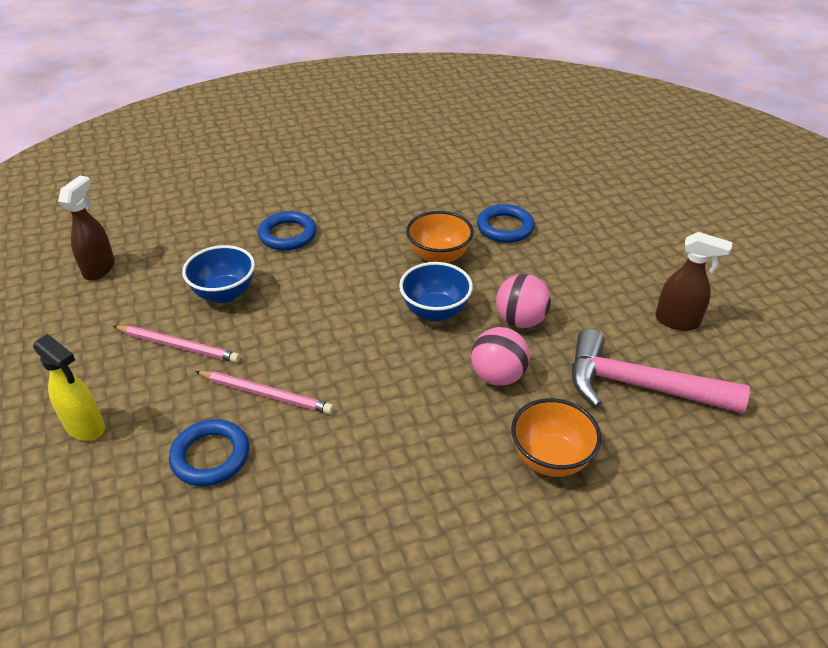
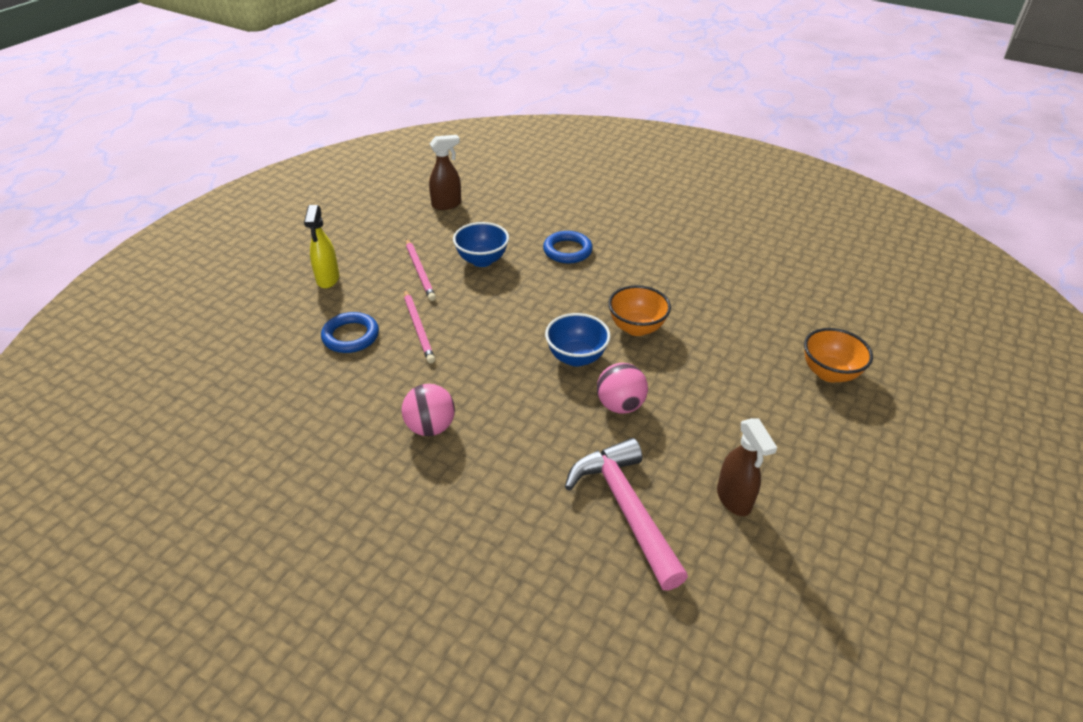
camera: 50 degrees right, 0 degrees up
(498, 376) = (548, 423): pink ball -> pink ball (430, 427)
(505, 227) = (716, 342): blue ring -> none
(550, 459) = (496, 491): orange bowl -> orange bowl (829, 373)

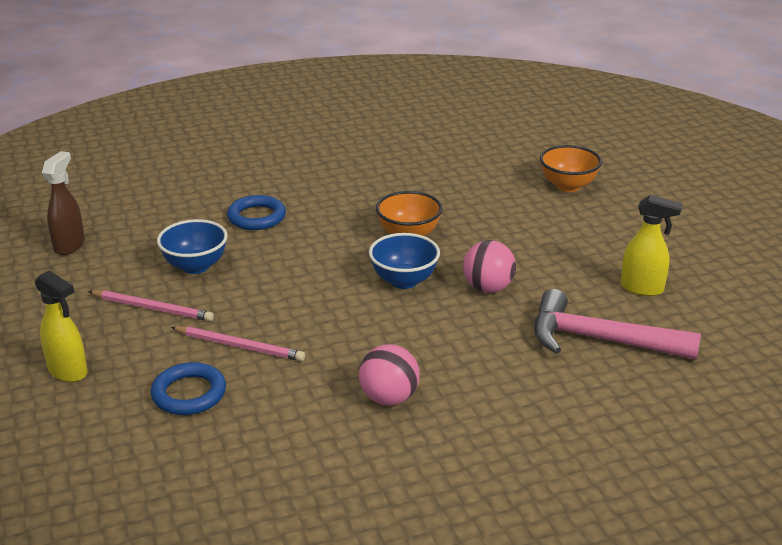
camera: 50 degrees left, 10 degrees down
(734, 499) = (642, 288): brown spray bottle -> yellow spray bottle

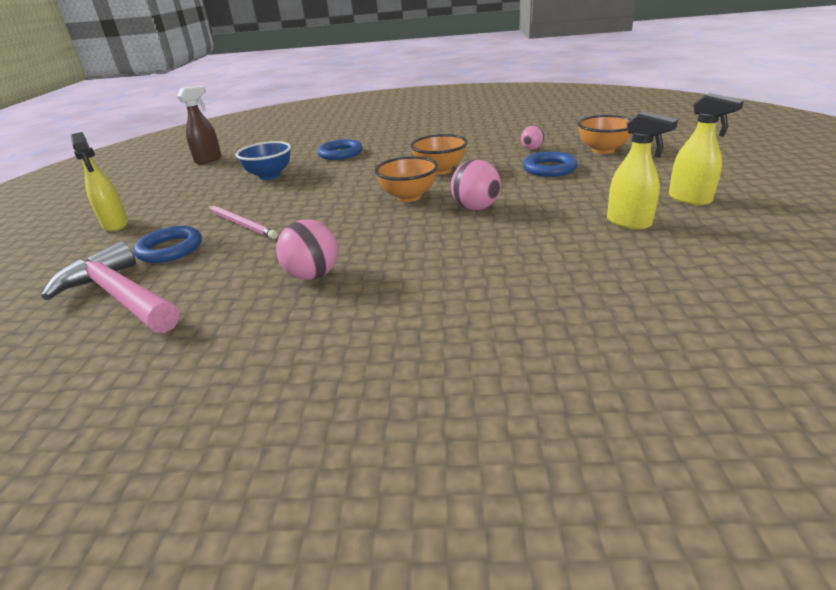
camera: 25 degrees right, 0 degrees up
(153, 308) = (213, 196): pink pencil -> none
(404, 281) = (409, 197): blue bowl -> orange bowl
(490, 190) = (532, 149): none -> pink ball
(528, 221) = (549, 168): none -> blue ring
(600, 340) = (555, 258): pink hammer -> pink hammer (120, 296)
(681, 252) = (690, 199): none -> yellow spray bottle

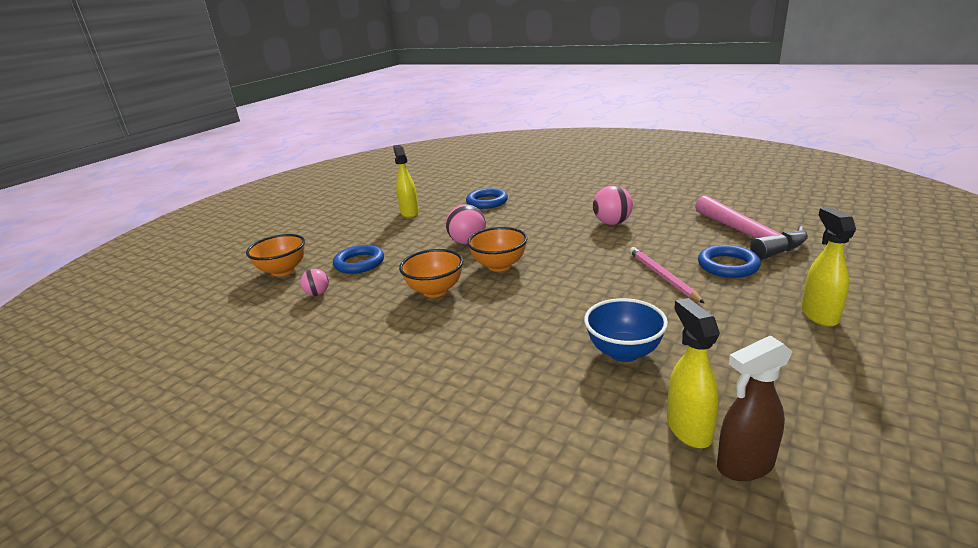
camera: 150 degrees left, 5 degrees down
(340, 153) = (501, 374): blue ring -> blue ring (487, 202)
(690, 199) = (352, 217): yellow spray bottle -> yellow spray bottle (688, 429)

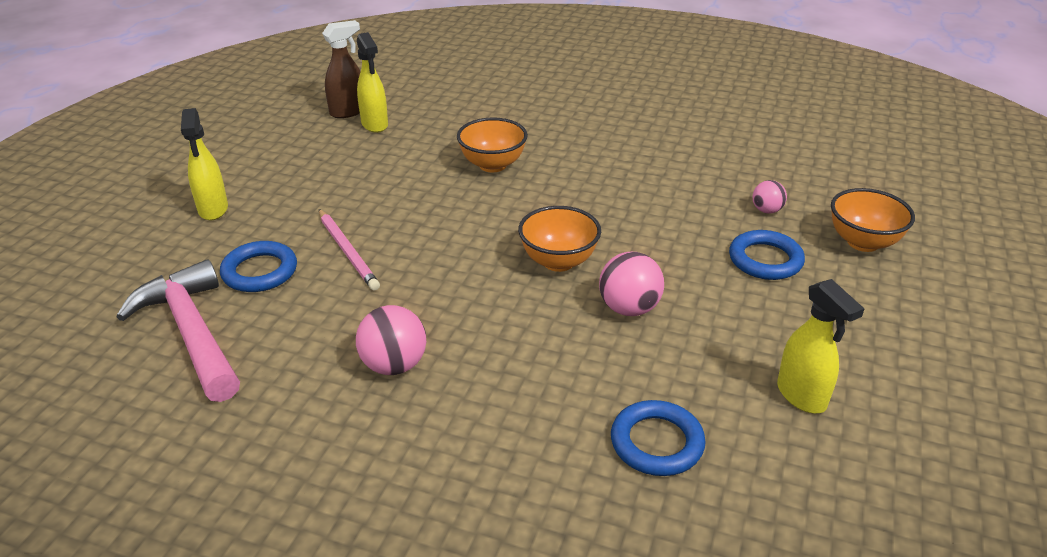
camera: 165 degrees right, 10 degrees up
(435, 291) = (622, 220): orange bowl -> orange bowl (492, 165)
(624, 352) = (409, 167): blue bowl -> none

